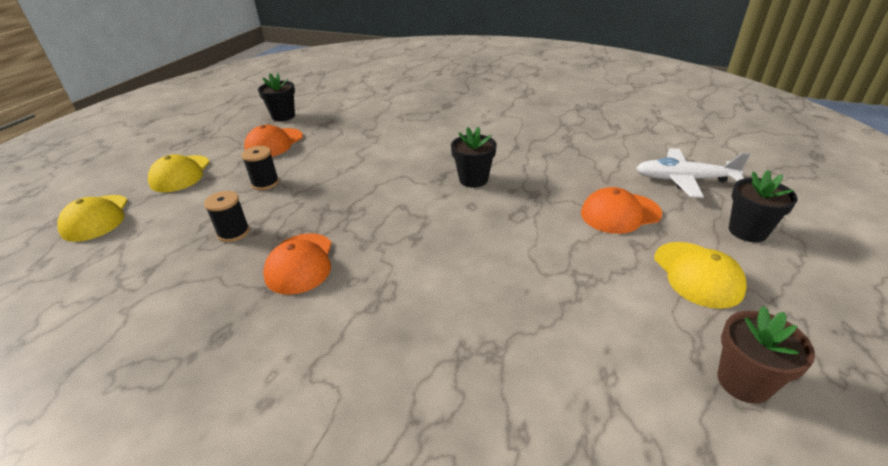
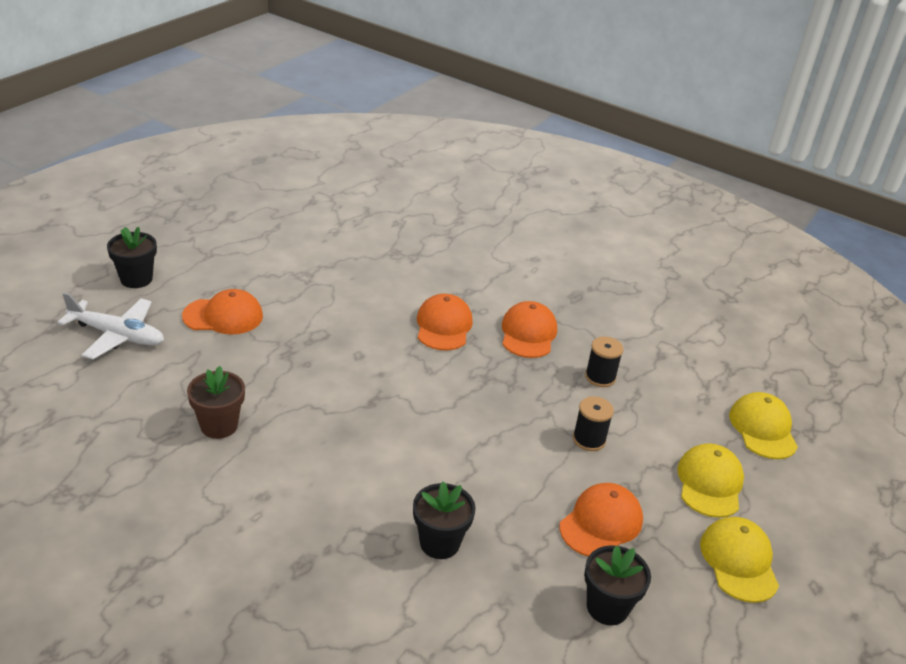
camera: 175 degrees left, 0 degrees up
(397, 251) = (443, 326): none -> orange cap
(473, 179) = (340, 387): black flower pot -> black flower pot (439, 543)
(697, 274) = (219, 261): yellow cap -> yellow cap (739, 561)
(743, 382) = (263, 215): brown flower pot -> brown flower pot (219, 425)

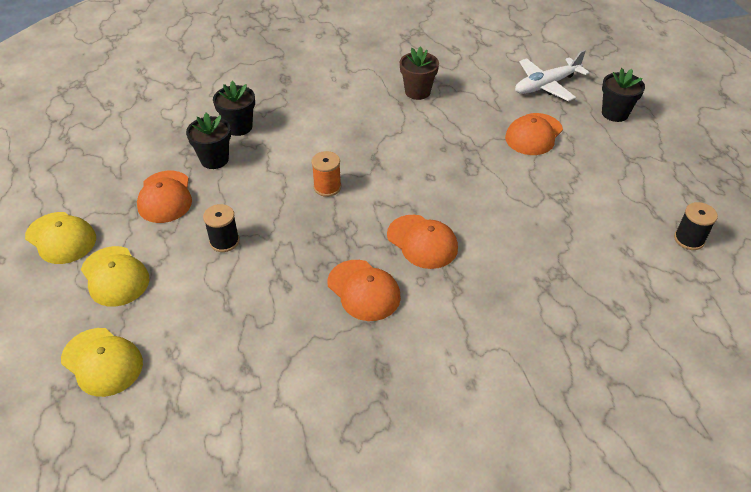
camera: 135 degrees right, 10 degrees up
(448, 413) = (327, 187): none -> orange spool
(600, 377) = (269, 298): black spool -> black spool (689, 239)
(607, 607) = (123, 161): black flower pot -> black flower pot (214, 159)

